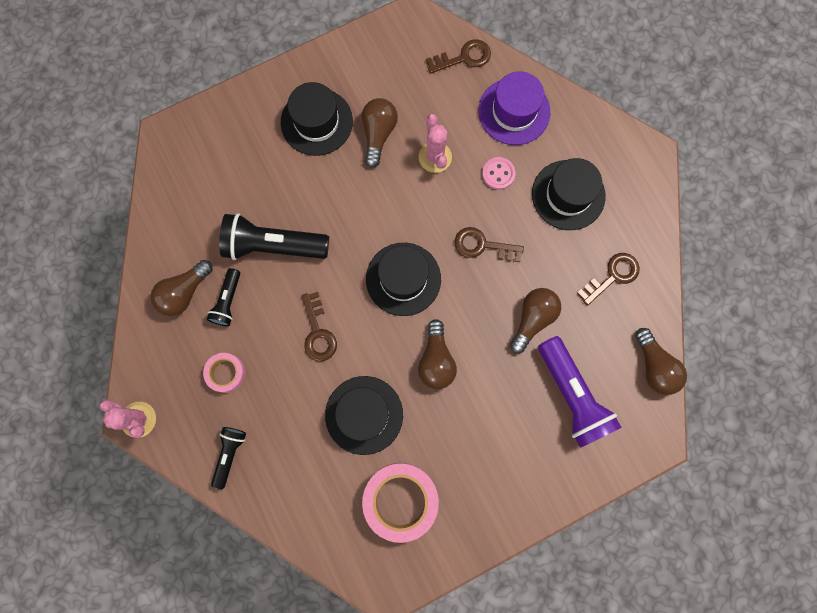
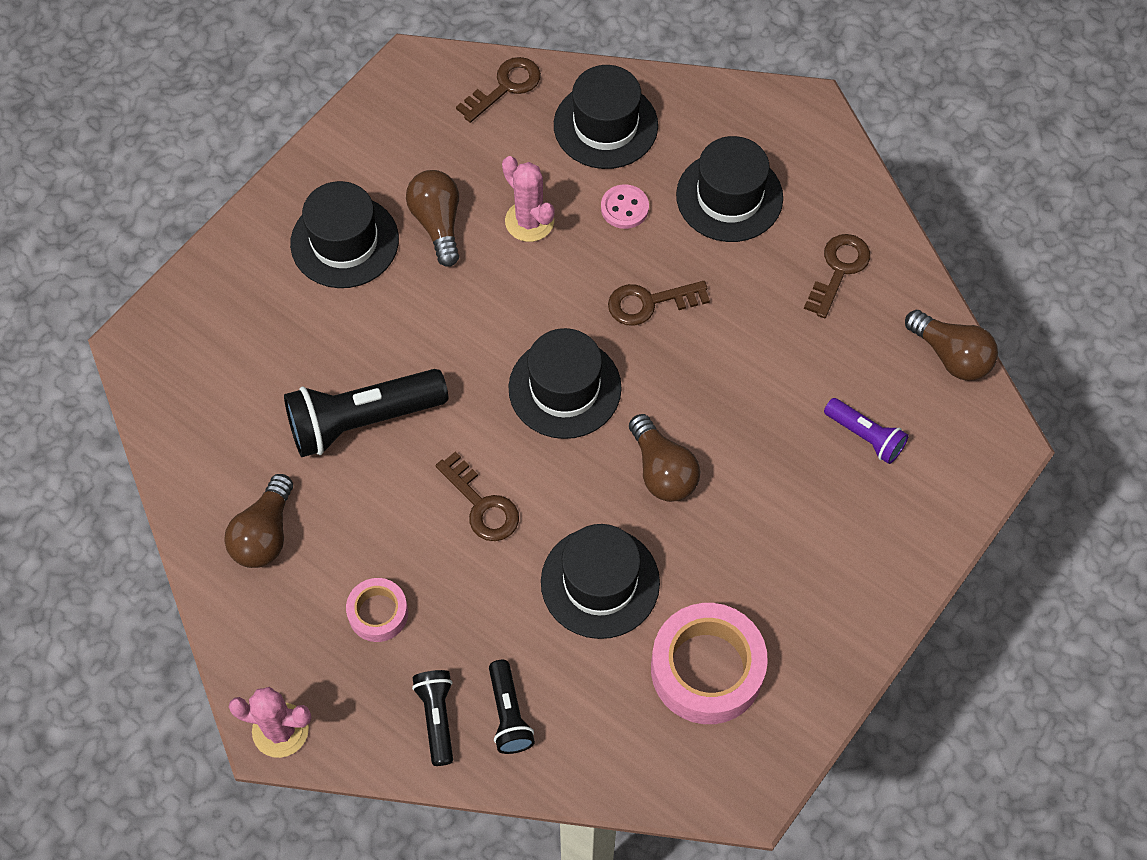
camera: 25 degrees left, 15 degrees down
(228, 301) = (333, 519): black flashlight -> black flashlight (509, 714)
(514, 111) = (605, 125): purple hat -> black hat
(533, 319) = (763, 365): brown light bulb -> none
(572, 395) = (865, 436): purple flashlight -> purple flashlight, size x0.54

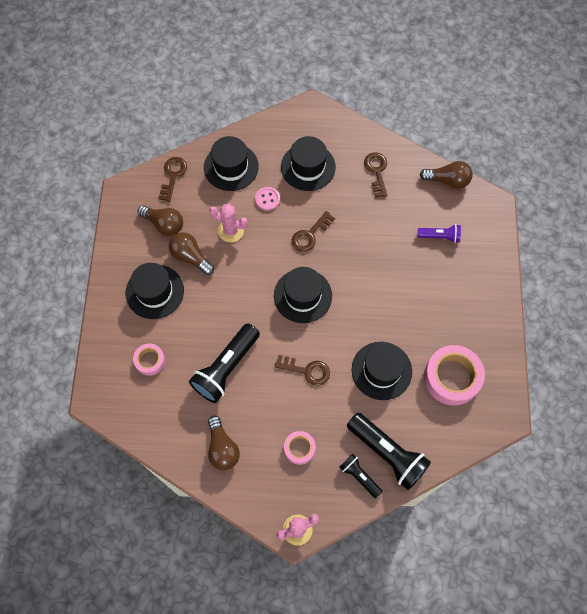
camera: 35 degrees left, 5 degrees up
(259, 338) = (150, 361): none -> pink tape
(509, 714) = (387, 453): black flashlight -> black flashlight, size x1.86
(662, 471) = (370, 305): brown light bulb -> brown light bulb (164, 224)

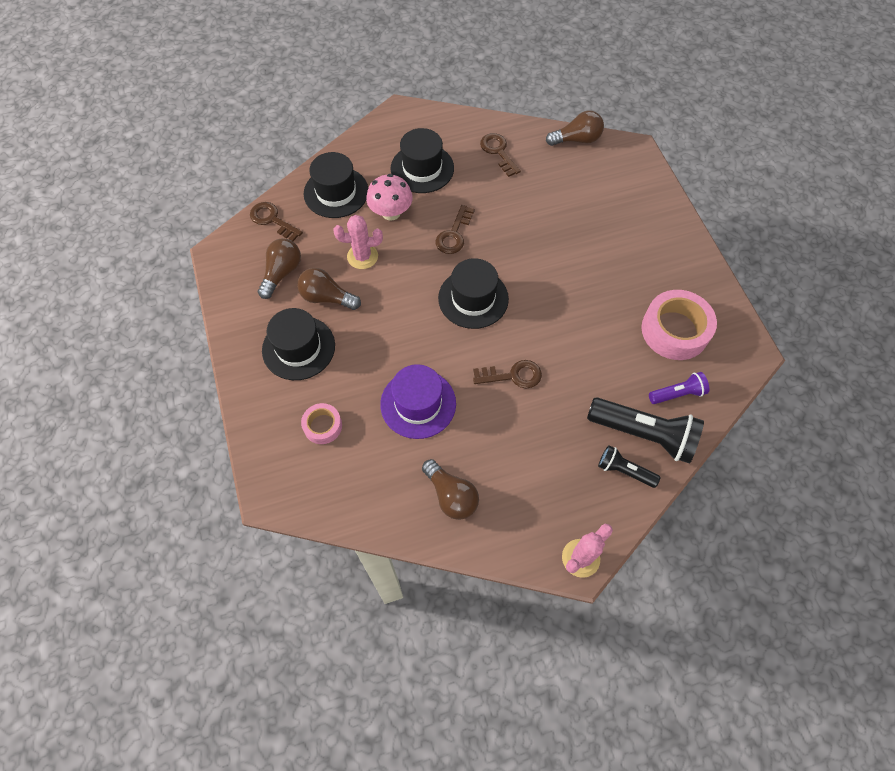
camera: 20 degrees left, 5 degrees down
(164, 224) = (282, 273): brown light bulb -> brown light bulb turned 75 degrees counterclockwise
(173, 176) = (272, 220): brown key -> brown key turned 45 degrees counterclockwise
(226, 368) = (418, 404): black flashlight -> purple hat
(267, 199) = (391, 213): pink button -> pink mushroom
(299, 448) = (542, 464): pink tape -> none
(381, 370) = (596, 348): black hat -> none
(440, 236) = (594, 195): purple flashlight -> purple flashlight (677, 394)

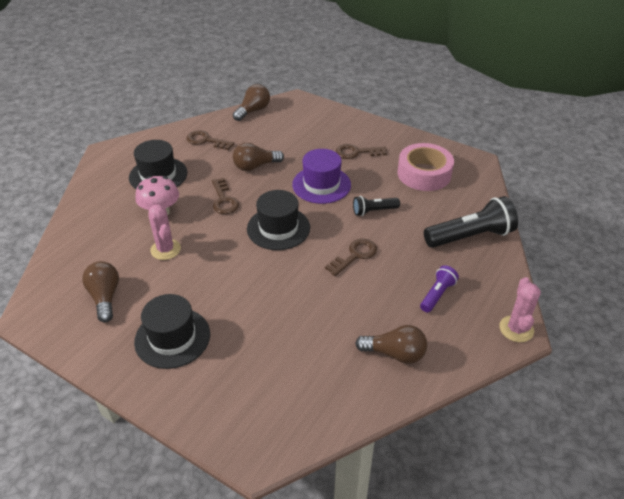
camera: 40 degrees left, 20 degrees down
(272, 220) = (60, 268): brown key -> brown key (356, 152)
(322, 426) = (249, 377): pink tape -> none
(327, 297) = (162, 291): brown light bulb -> brown light bulb (255, 166)
(336, 192) = (101, 222): black hat -> none
(362, 256) = (165, 249): pink cactus -> pink cactus turned 75 degrees counterclockwise
(418, 404) = (308, 313): purple hat -> purple hat (321, 185)
(624, 470) = (482, 263): black flashlight -> black flashlight (374, 211)
(677, 394) = (463, 204): purple flashlight -> purple flashlight (437, 294)

